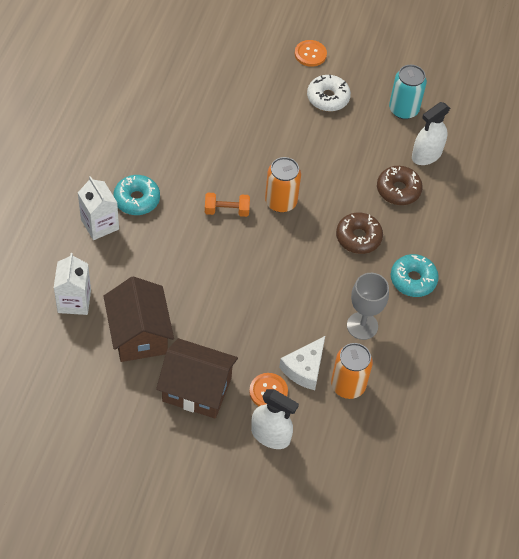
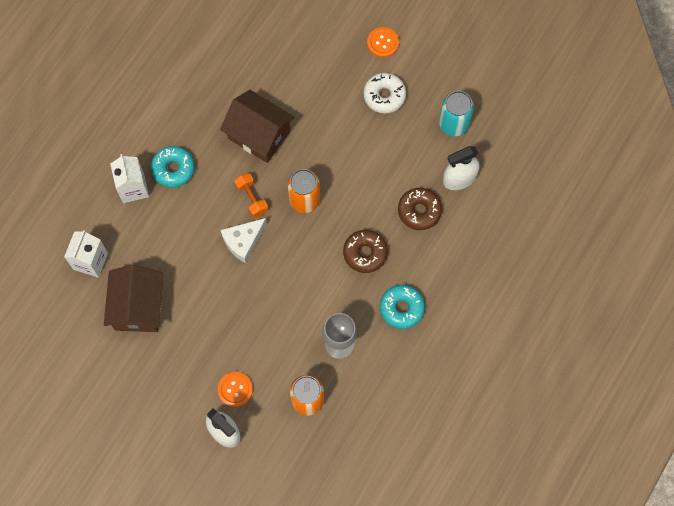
camera: 20 degrees right, 15 degrees up
(197, 389) = (173, 372): brown house -> brown house (259, 135)
(226, 211) = (252, 198): orange dumbbell -> orange dumbbell turned 45 degrees clockwise
(305, 368) = (274, 374): white cheese -> white cheese (243, 241)

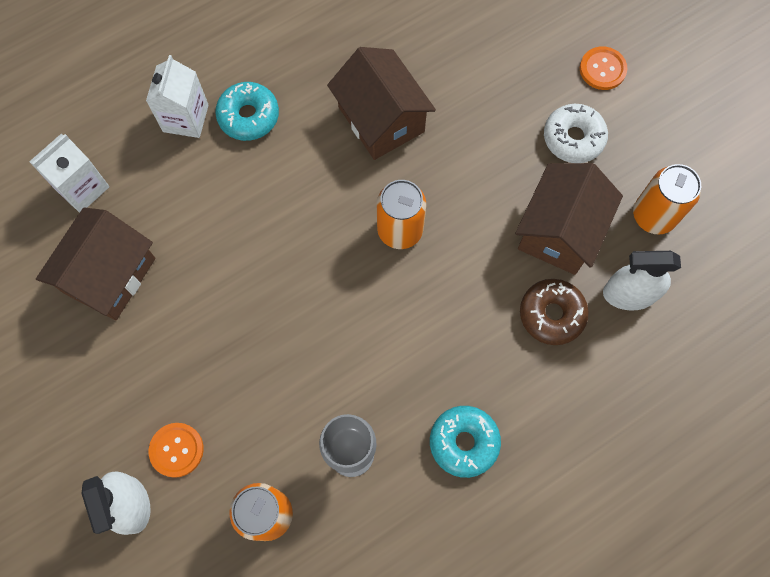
camera: 25 degrees right, 0 degrees up
(243, 241) = (291, 249): white cheese -> none
(252, 198) = (330, 197): orange dumbbell -> none
(365, 253) = (448, 340): brown donut -> none
(402, 158) = (559, 231): none -> brown house
(453, 124) = (653, 215): turquoise can -> orange can

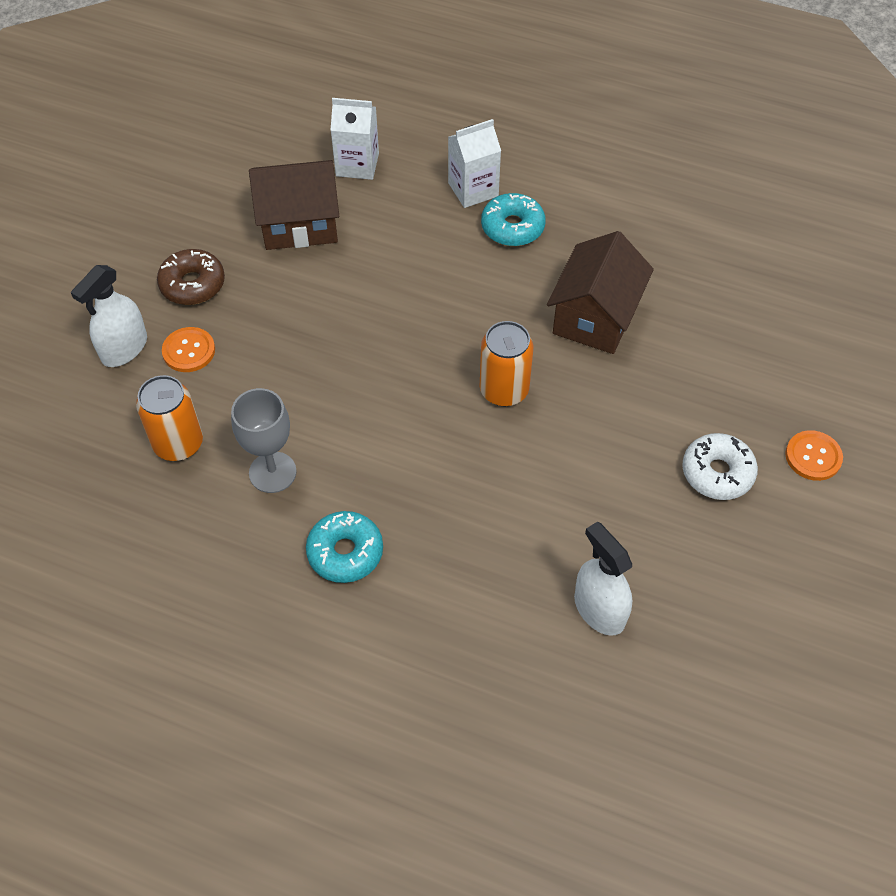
camera: 55 degrees right, 15 degrees down
(551, 314) = (523, 554): brown donut -> brown donut (192, 284)
(559, 231) = (612, 514): brown house -> none
(653, 215) = (700, 586): orange can -> none

